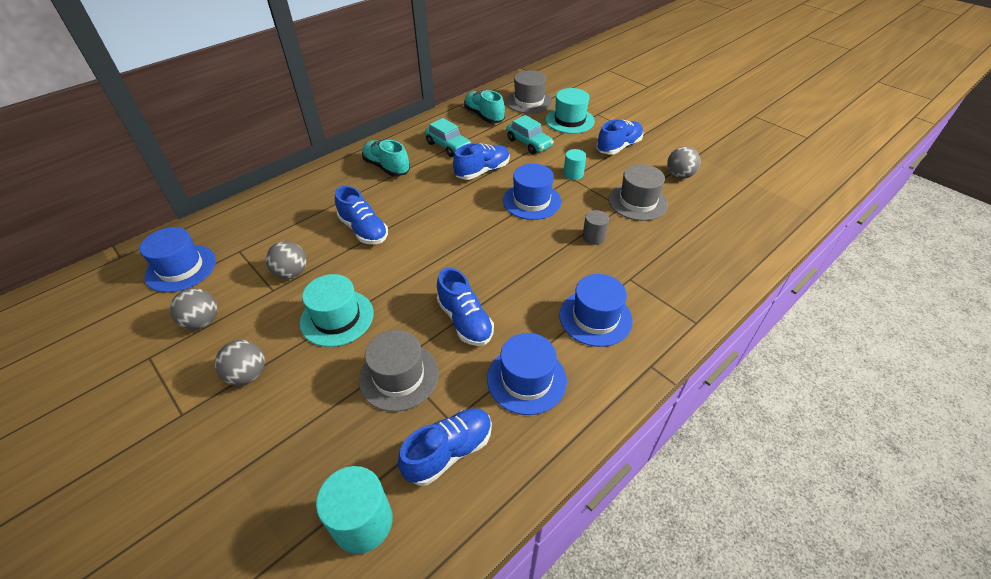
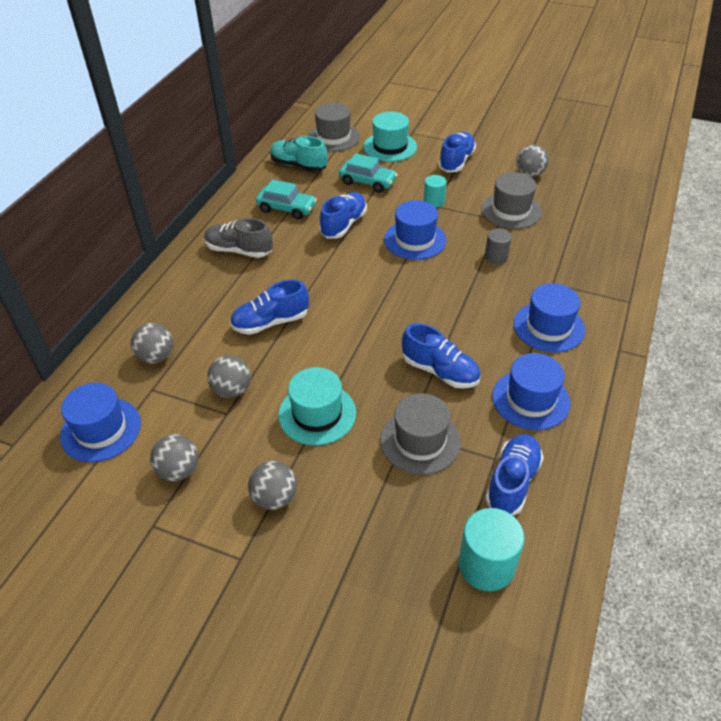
camera: 25 degrees left, 0 degrees up
(262, 228) = (156, 357): none -> grey ball
(364, 230) = (270, 322): blue shoe -> blue shoe turned 135 degrees clockwise
(387, 167) = (239, 250): turquoise shoe -> grey shoe

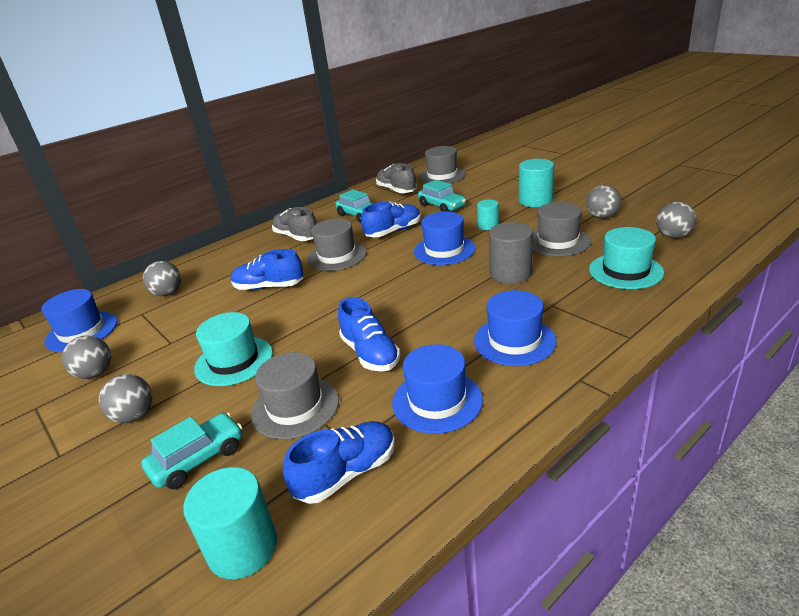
camera: 30 degrees right, 15 degrees down
(232, 390) = (191, 327): grey ball -> grey ball (673, 236)
(298, 165) = (396, 190): turquoise shoe -> grey shoe
(309, 268) = (337, 256): none -> grey hat
(380, 514) = (198, 459): none -> turquoise car
(390, 147) = (484, 185): turquoise hat -> turquoise hat (625, 271)
(456, 161) = (535, 201): blue shoe -> turquoise cylinder
(496, 256) = (510, 273): grey cylinder -> grey cylinder, size x1.69

